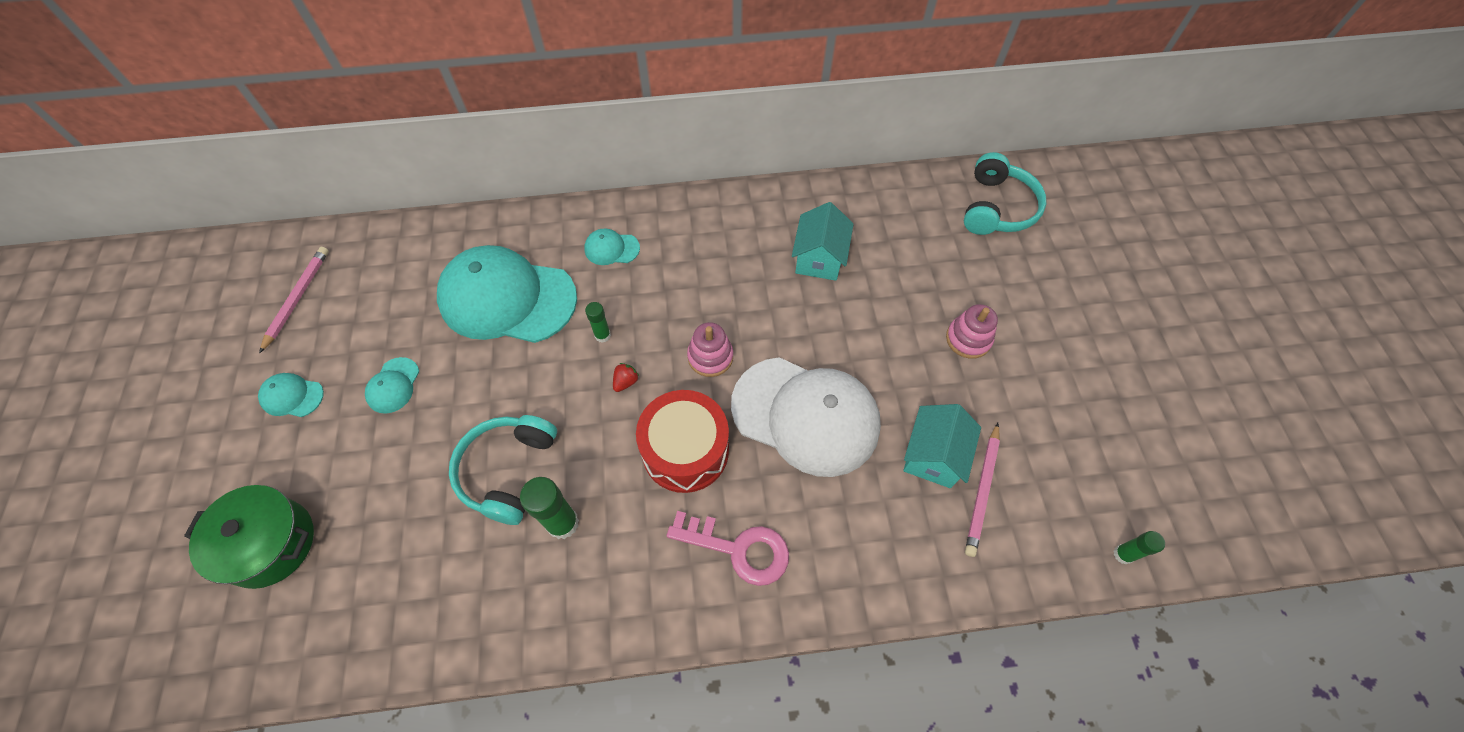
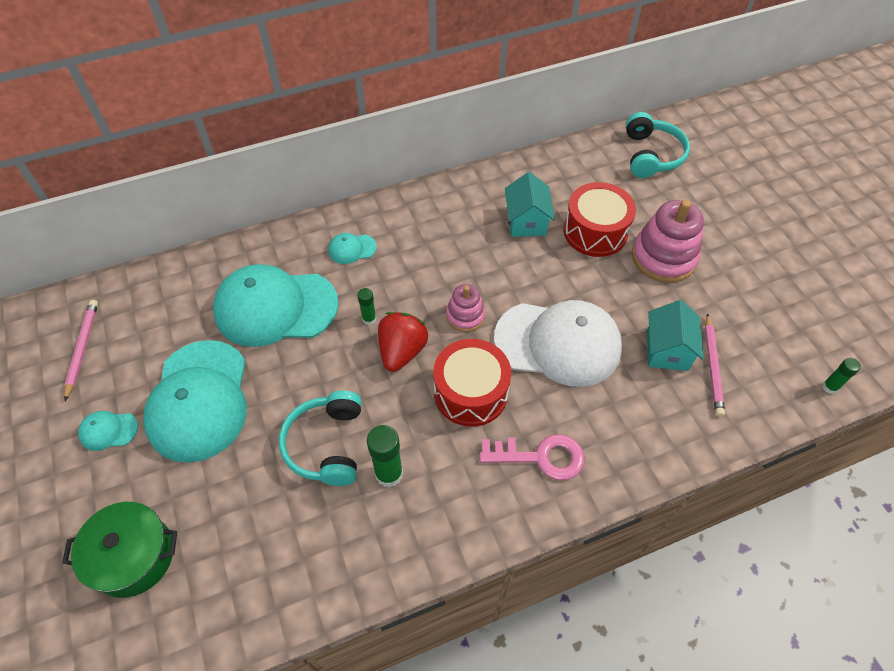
camera: 15 degrees left, 5 degrees down
(393, 385) = (199, 400): turquoise cap -> turquoise cap, size x2.41
(626, 382) = (402, 351): red strawberry -> red strawberry, size x2.34
(896, 289) = (595, 231): none -> red drum
(968, 339) = (663, 257): pink stacking toy -> pink stacking toy, size x1.75

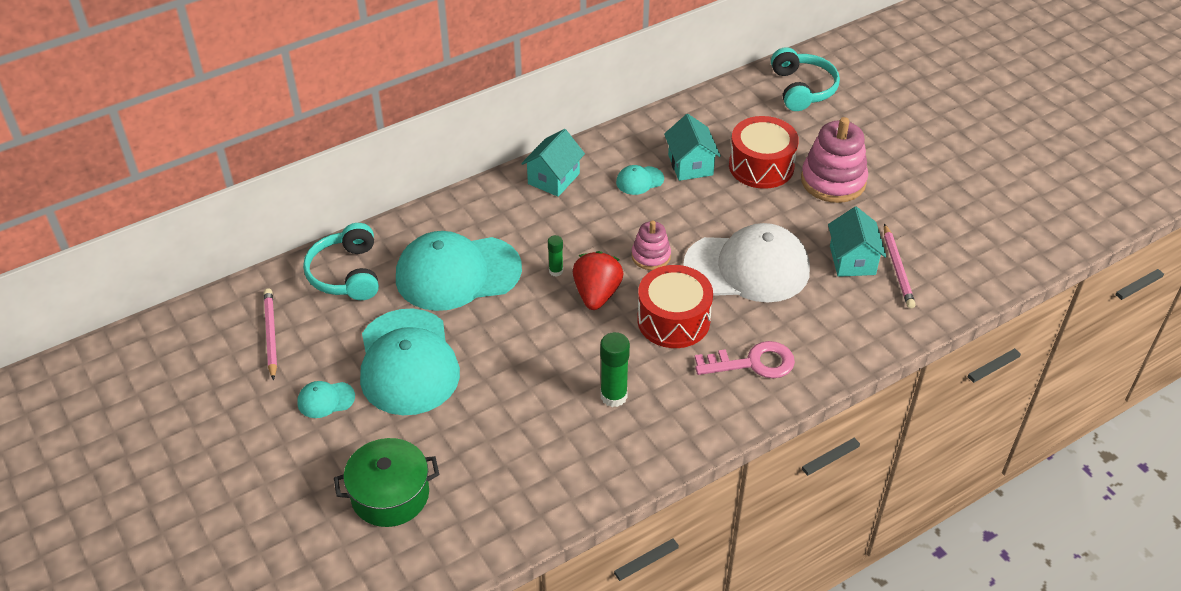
camera: 10 degrees left, 10 degrees down
(326, 444) = (546, 381): turquoise headphones -> turquoise headphones (346, 274)
(352, 249) = (519, 211): turquoise cap -> turquoise cap (639, 180)
(393, 219) = (553, 179): none -> turquoise house
(829, 387) = (1008, 271): green glue stick -> none

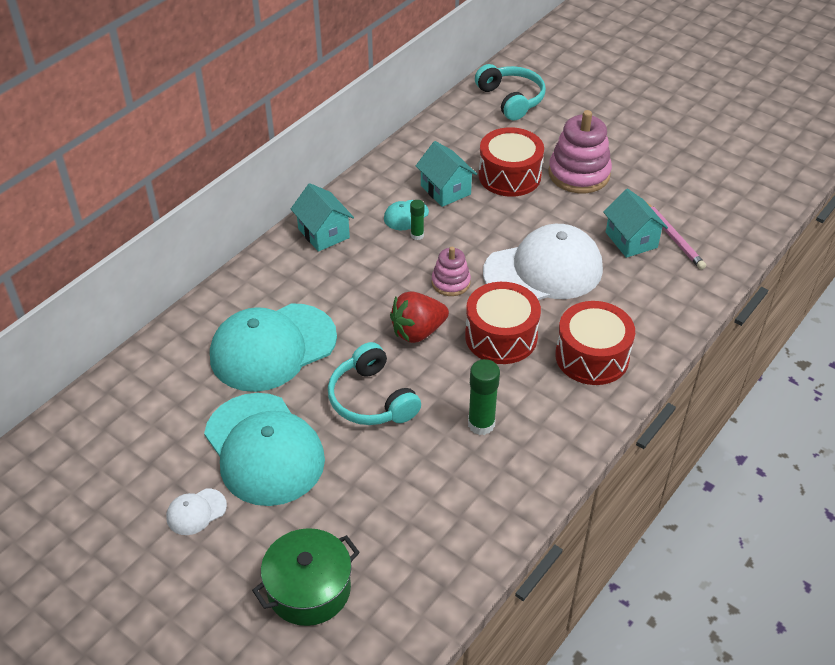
camera: 20 degrees left, 0 degrees up
(271, 334) = (106, 461): pink pencil -> none
(325, 400) = (196, 512): turquoise cap -> white cap
(346, 274) = (159, 378): turquoise headphones -> turquoise headphones (371, 399)
(553, 179) = (323, 233): turquoise house -> turquoise house turned 45 degrees counterclockwise
(556, 271) = (368, 320): green glue stick -> green glue stick (417, 235)
(597, 294) = (418, 332): red strawberry -> red strawberry turned 105 degrees counterclockwise
(752, 363) = (592, 356): pink key -> red drum

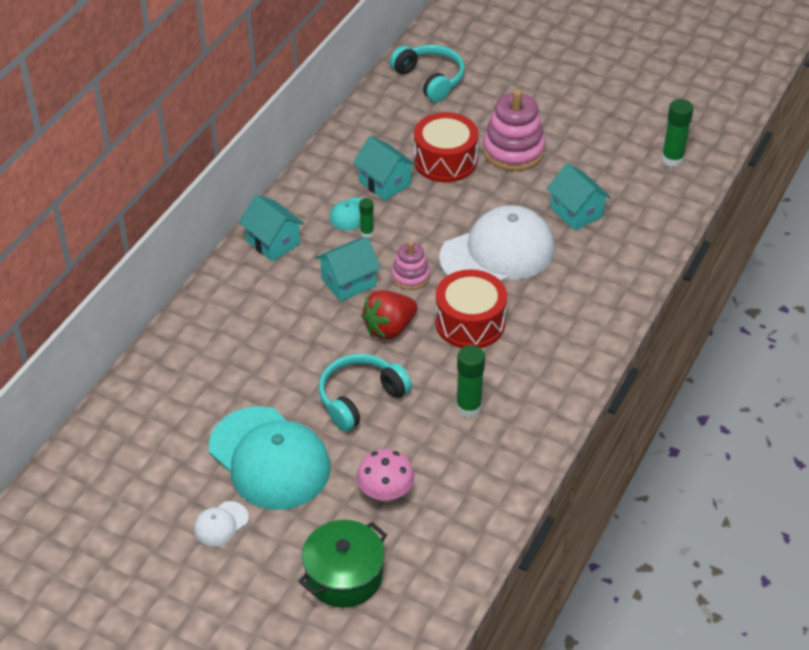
camera: 10 degrees left, 0 degrees up
(273, 347) = (252, 362): turquoise cap -> none
(371, 399) = (360, 398): turquoise headphones -> turquoise headphones turned 90 degrees clockwise
(374, 503) = (385, 493): none -> pink mushroom
(387, 281) = (348, 282): none -> turquoise house
(592, 356) = (559, 330): red drum -> none
(673, 237) = (616, 204): pink pencil -> none
(738, 200) = (672, 159): none -> green glue stick

